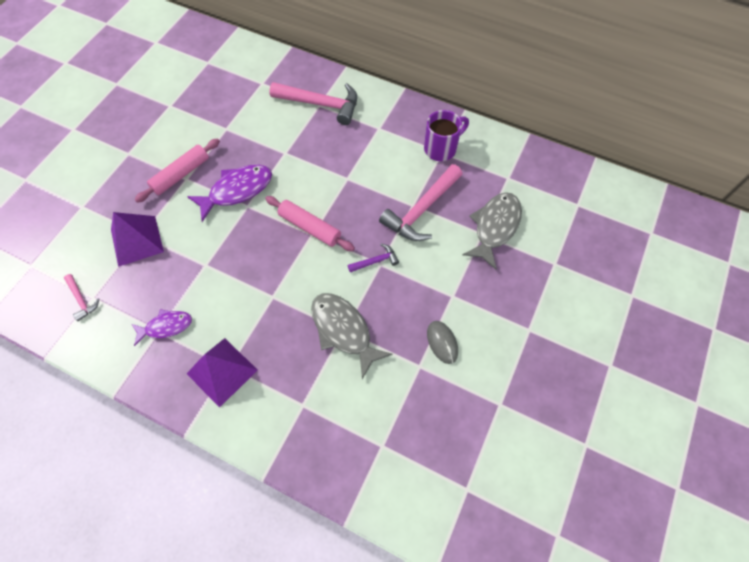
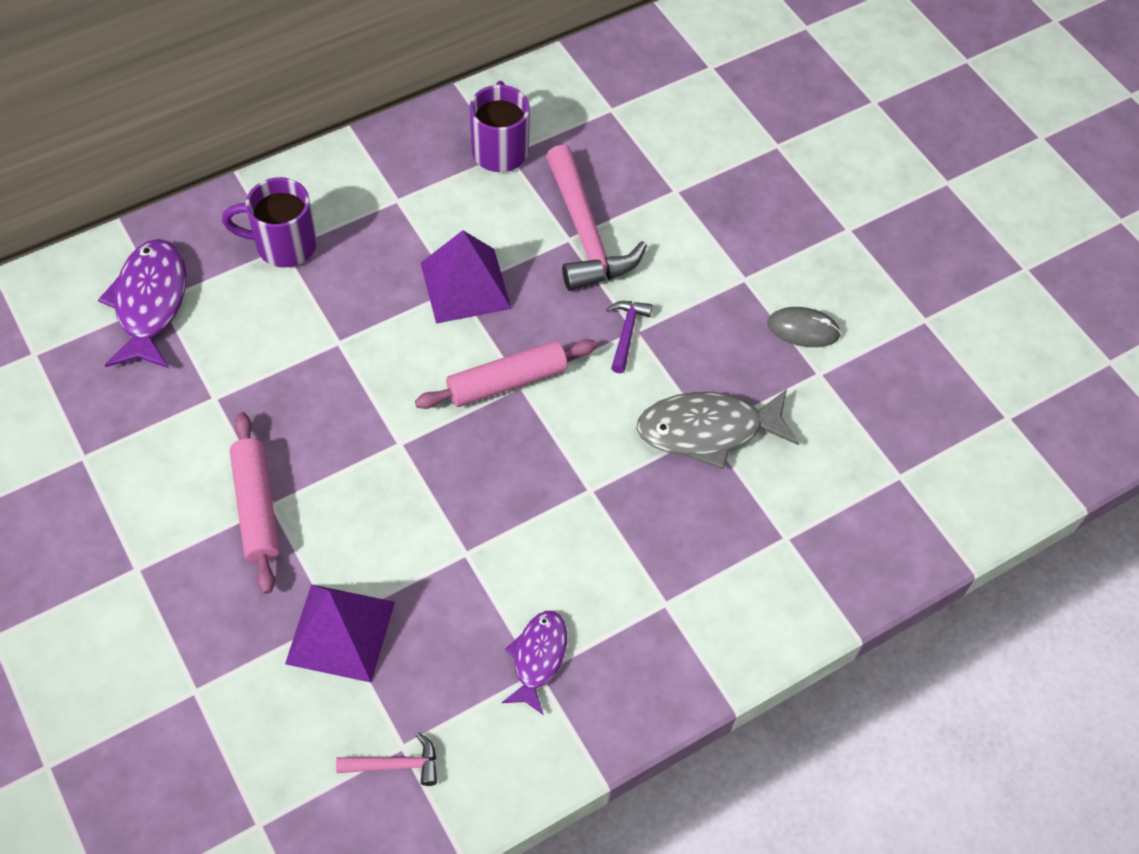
camera: 60 degrees left, 5 degrees down
(222, 371) = (667, 614): purple pyramid -> purple pyramid (465, 285)
(237, 190) = (358, 443): purple fish -> purple fish (150, 303)
(321, 104) = (283, 245): pink hammer -> purple mug
(494, 227) = (676, 171): grey fish -> none

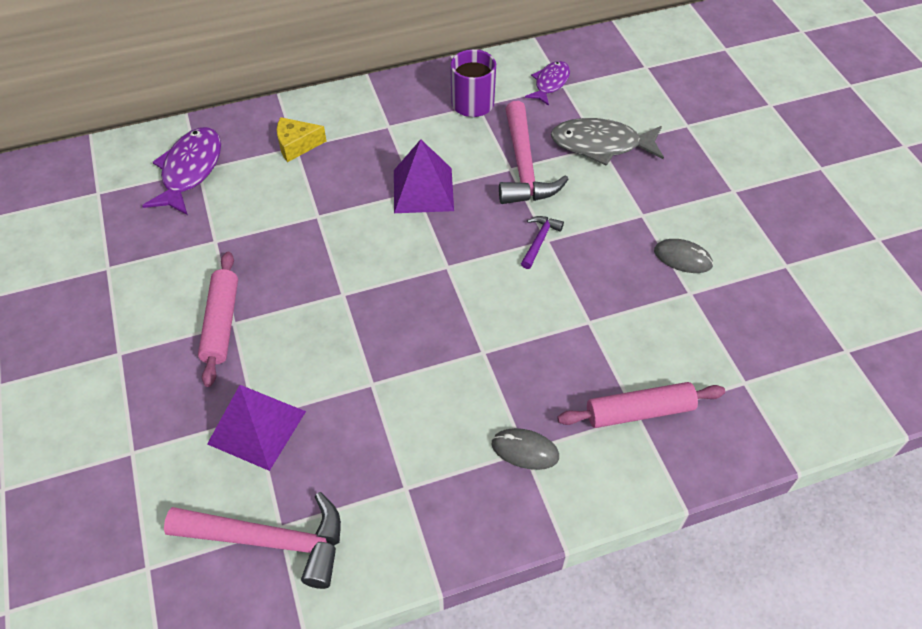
camera: 15 degrees right, 5 degrees down
(283, 245) = (297, 145): purple mug -> yellow cheese
(395, 765) = (270, 541): pink hammer -> pink hammer, size x2.07
(507, 382) = (437, 262): pink rolling pin -> pink rolling pin (639, 411)
(538, 658) = (408, 476): purple fish -> purple fish (550, 83)
(666, 603) = (525, 450): none -> grey mouse
(708, 430) = (589, 322): grey fish -> grey fish (601, 145)

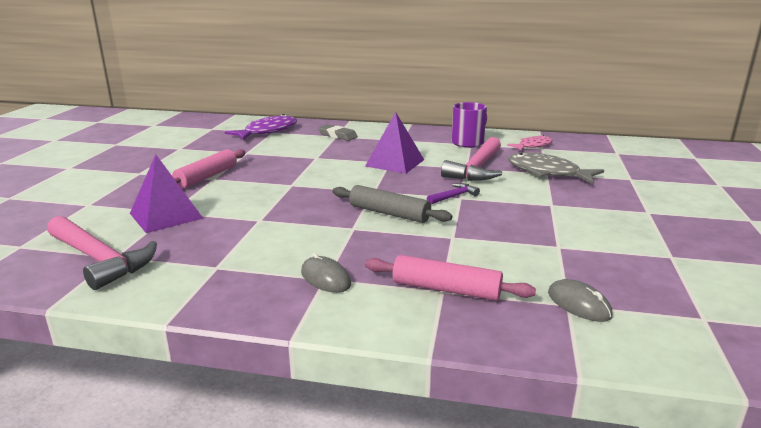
camera: 30 degrees right, 30 degrees down
(297, 145) = (337, 135): yellow cheese -> grey eraser
(498, 306) = (389, 213): none -> grey rolling pin
(550, 83) = (533, 146): purple fish -> pink fish
(682, 258) = (568, 229): grey mouse -> grey mouse (579, 304)

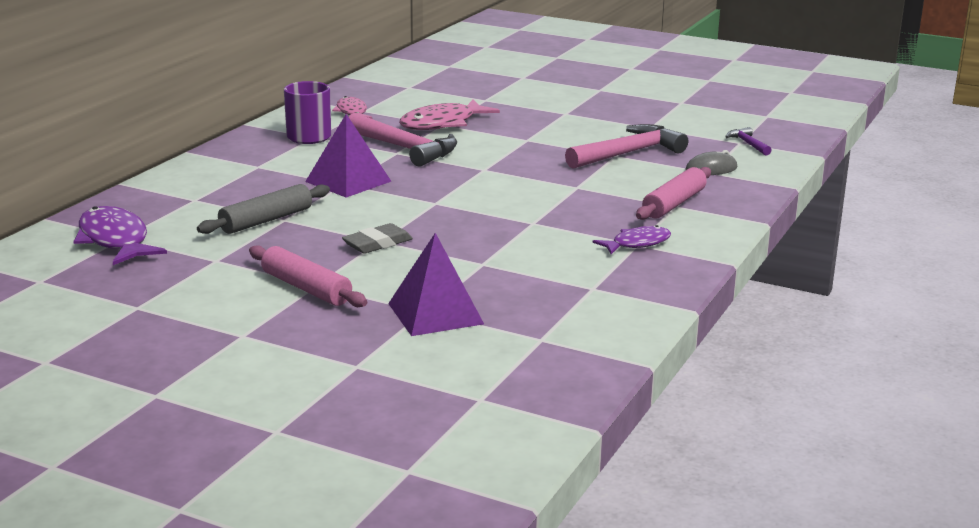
camera: 75 degrees left, 0 degrees up
(99, 259) = (546, 347): pink hammer -> pink hammer (628, 153)
(325, 278) = (637, 243): grey mouse -> purple fish
(337, 135) = (194, 198): grey eraser -> grey eraser (377, 243)
(389, 213) = (505, 203): grey rolling pin -> grey rolling pin (266, 220)
(454, 196) = (479, 171): purple hammer -> purple hammer (748, 144)
(547, 172) = (442, 124): grey fish -> pink fish

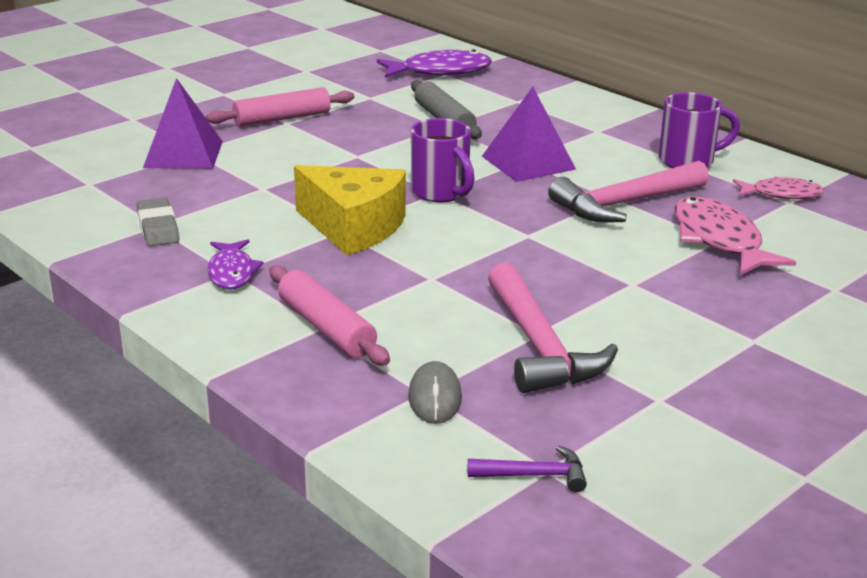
camera: 110 degrees right, 5 degrees up
(377, 243) = (351, 154): grey eraser -> grey eraser (158, 227)
(434, 201) = (441, 193): none -> purple mug
(524, 219) = (353, 227): none -> yellow cheese

